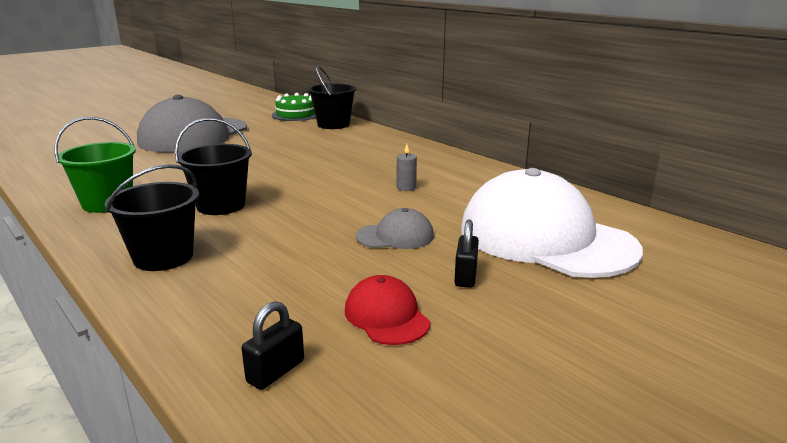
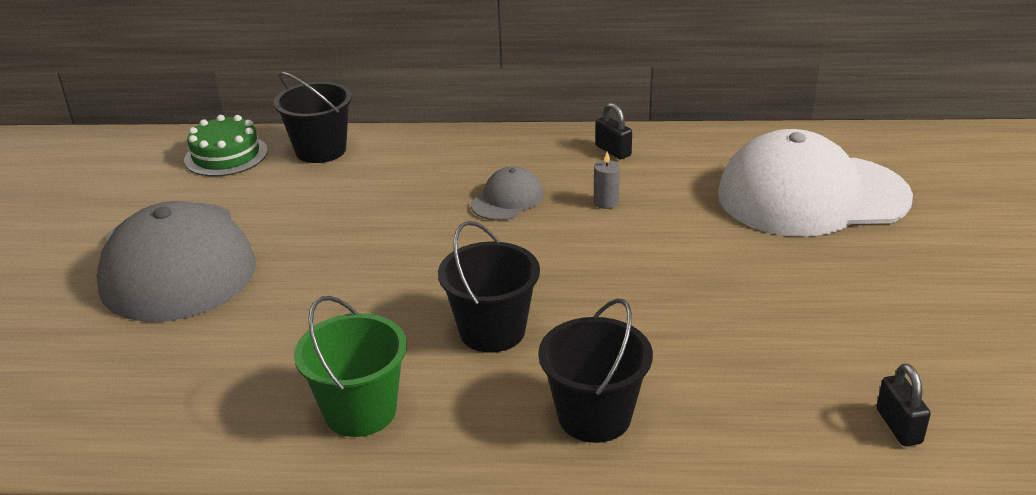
camera: 45 degrees left, 10 degrees up
(386, 316) = (864, 336): red cap -> none
(395, 236) = (716, 262): grey cap -> grey cap (507, 199)
(465, 276) = (837, 267): black padlock -> black padlock (613, 151)

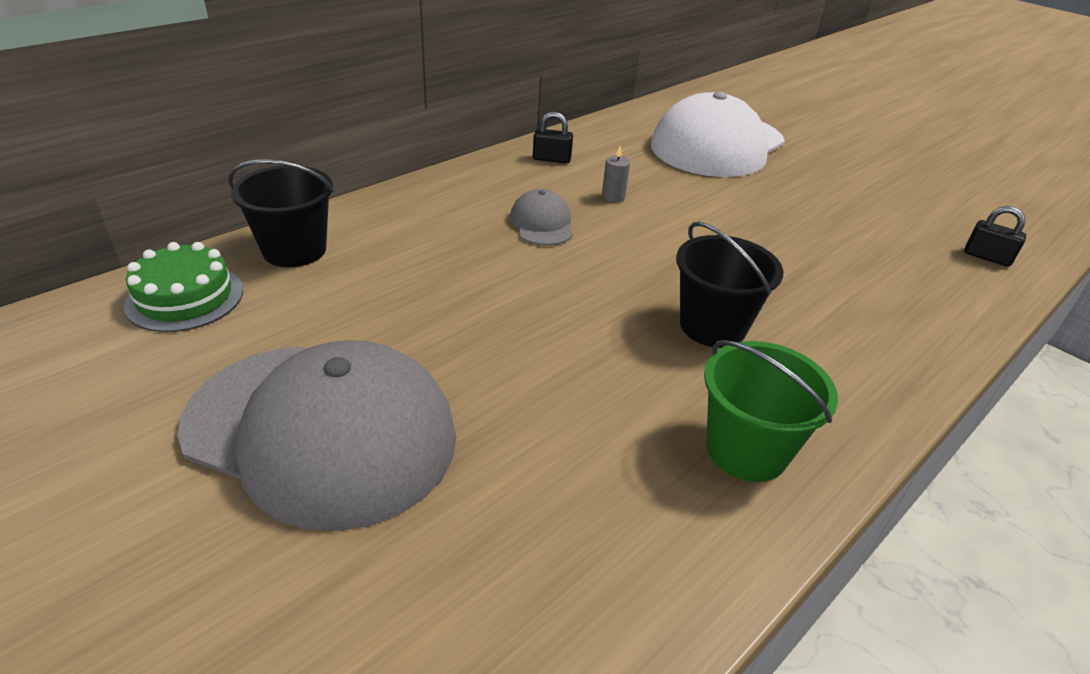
camera: 50 degrees left, 5 degrees up
(594, 416) = (874, 345): black bucket -> none

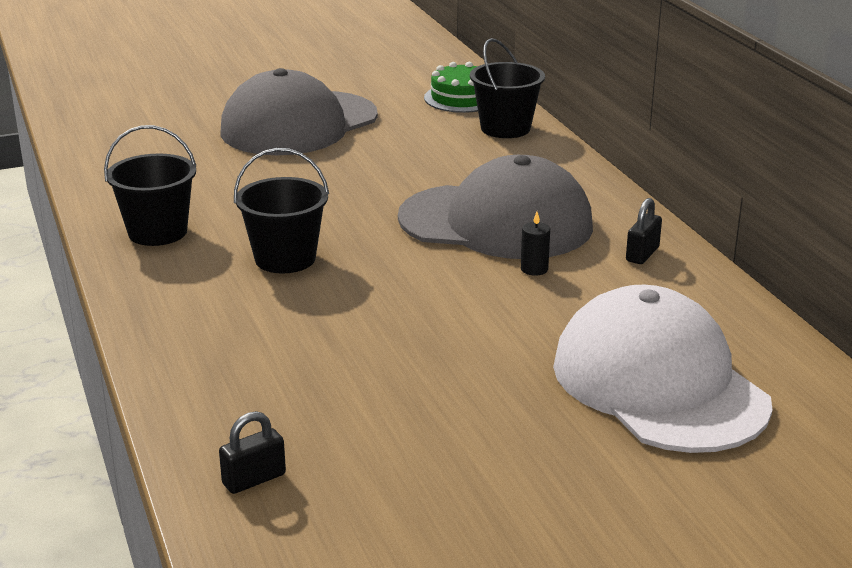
camera: 115 degrees right, 10 degrees down
(542, 223) = (496, 222): grey cap -> grey cap, size x2.29
(613, 197) = (534, 269): grey candle -> black candle
(746, 450) = (157, 232): green bucket -> black bucket

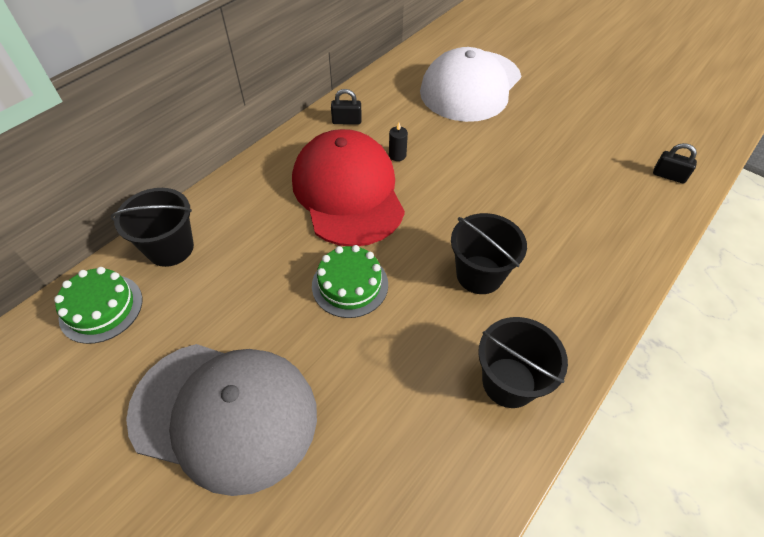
camera: 120 degrees left, 25 degrees up
(360, 192) = (350, 285): none -> green cake
(496, 222) = (348, 192): grey cap -> red cap

